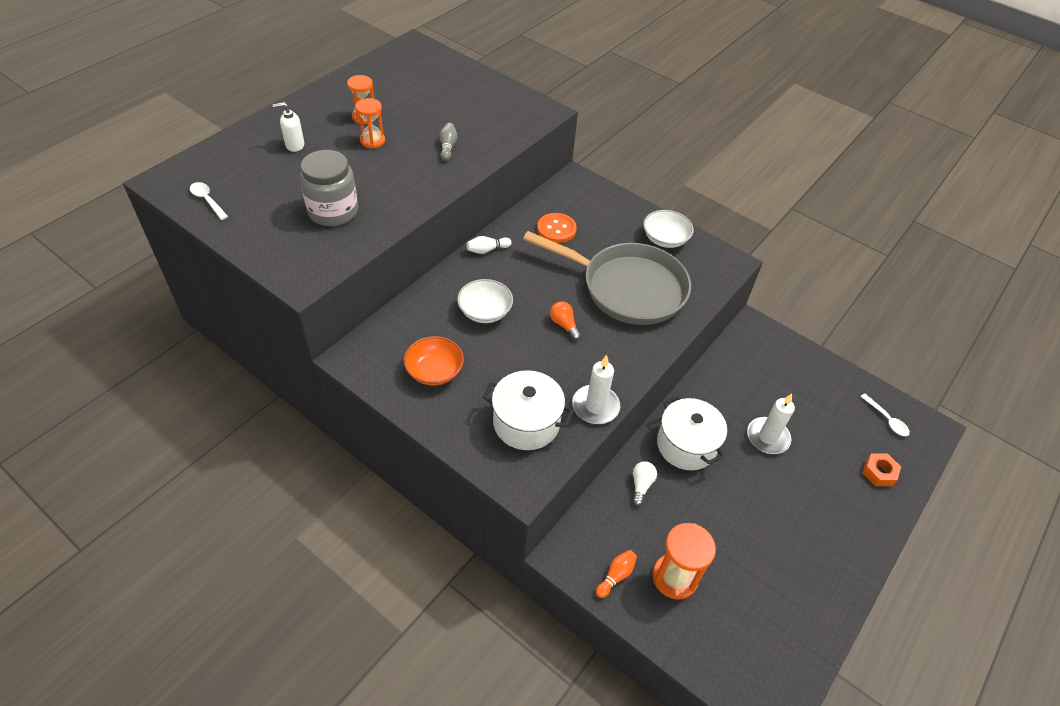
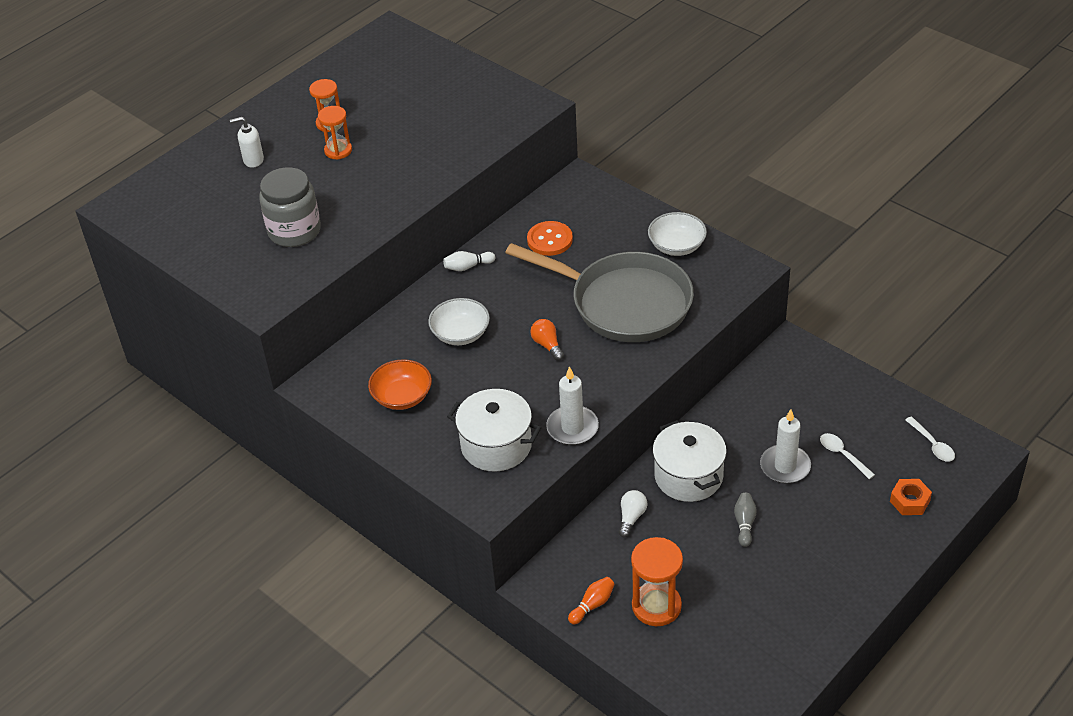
camera: 10 degrees right, 5 degrees down
(207, 200) = (164, 225): white spoon -> white spoon (843, 455)
(448, 147) = (421, 153): grey bowling pin -> grey bowling pin (744, 523)

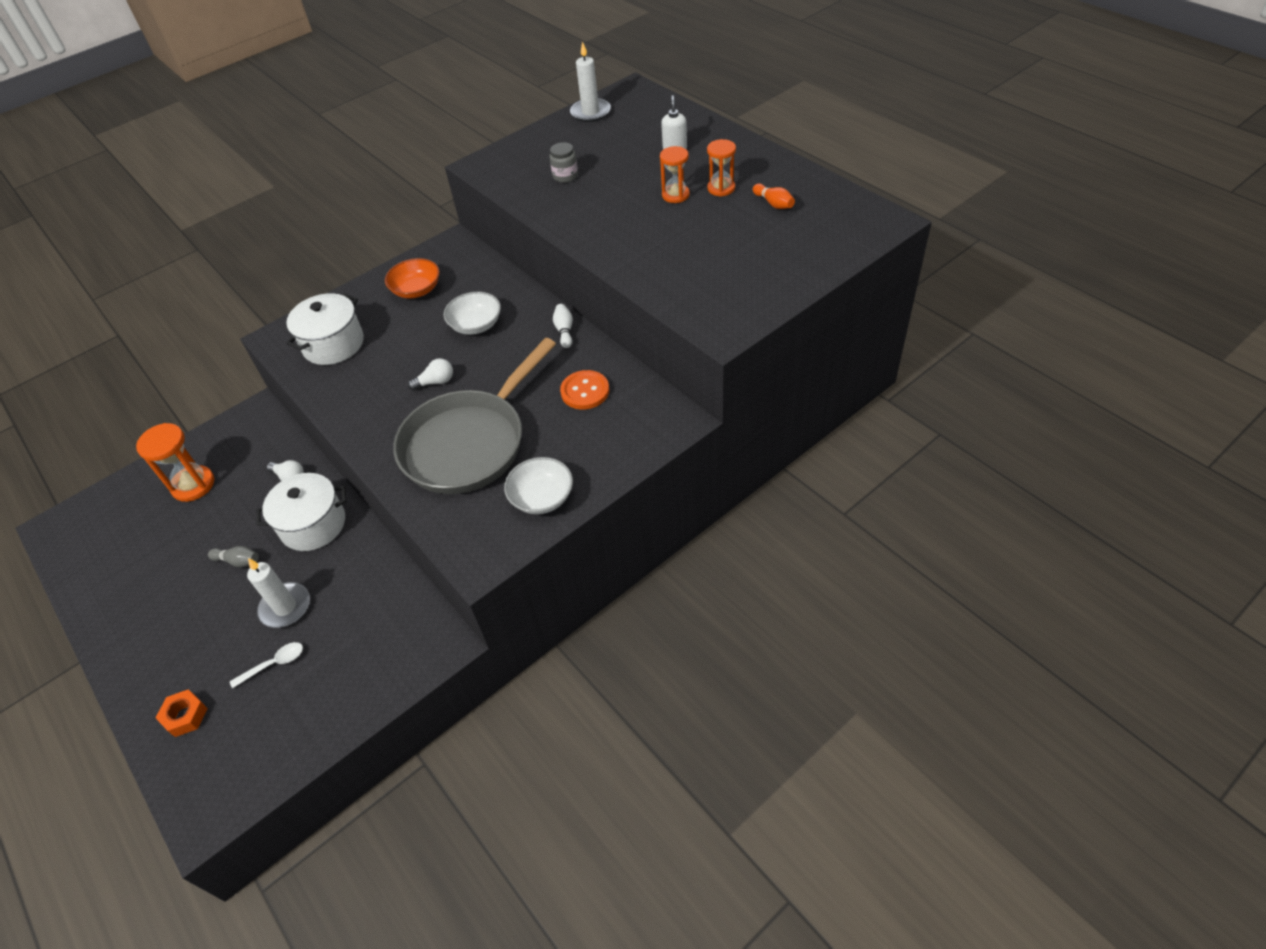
camera: 100 degrees right, 5 degrees up
(294, 231) = (565, 176): grey jar -> grey jar, size x0.53
(547, 345) = (435, 382): orange light bulb -> white light bulb
(572, 428) = (326, 393): white candle -> white candle (590, 112)
(592, 605) = (219, 444): orange bowling pin -> orange bowling pin (773, 204)
(932, 444) = (243, 762): white spoon -> none

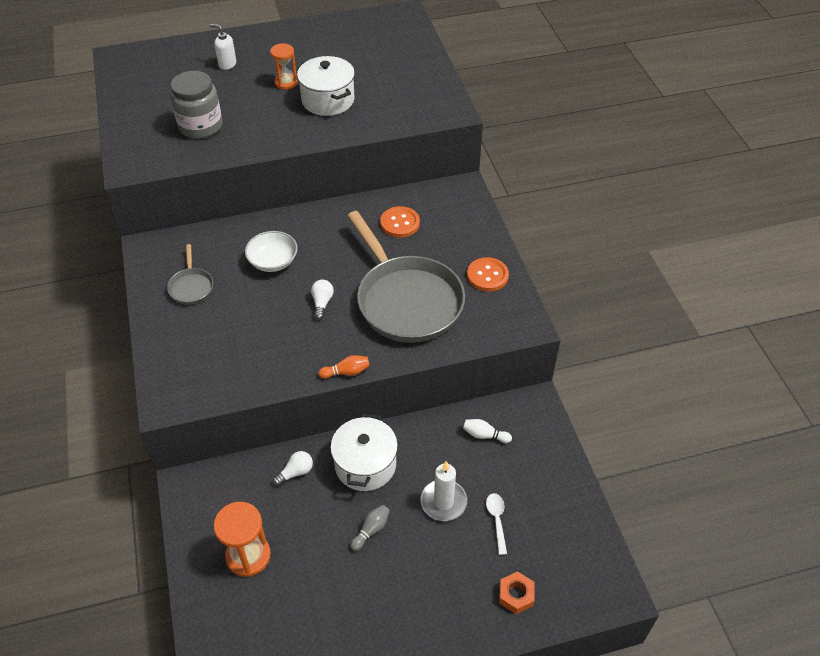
camera: 70 degrees left, 0 degrees up
(333, 344) = (214, 360): white pot -> white pot (328, 100)
(417, 290) = (191, 287): orange bowl -> grey pan
(542, 497) = (487, 275): white bowl -> orange button
(564, 331) = (325, 214): white bowling pin -> white bowling pin (484, 435)
(565, 176) = (200, 126): grey jar -> grey jar, size x1.89
(590, 112) = (124, 87): white candle -> none
(721, 188) = (300, 61): orange hourglass -> none
(773, 204) = (341, 46): orange bowling pin -> orange bowling pin (346, 372)

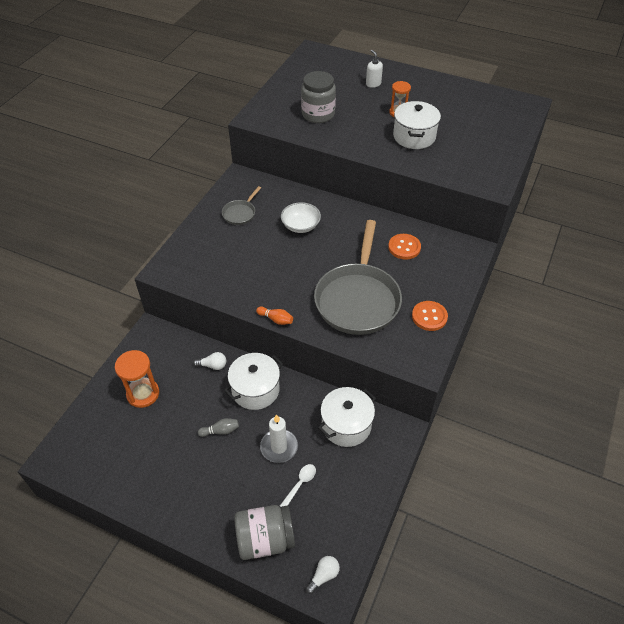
camera: 40 degrees right, 0 degrees up
(322, 303) = (304, 268): white light bulb -> white light bulb (323, 576)
(484, 435) = (346, 425): white bowling pin -> white pot
(516, 595) = (265, 539): orange nut -> grey jar

